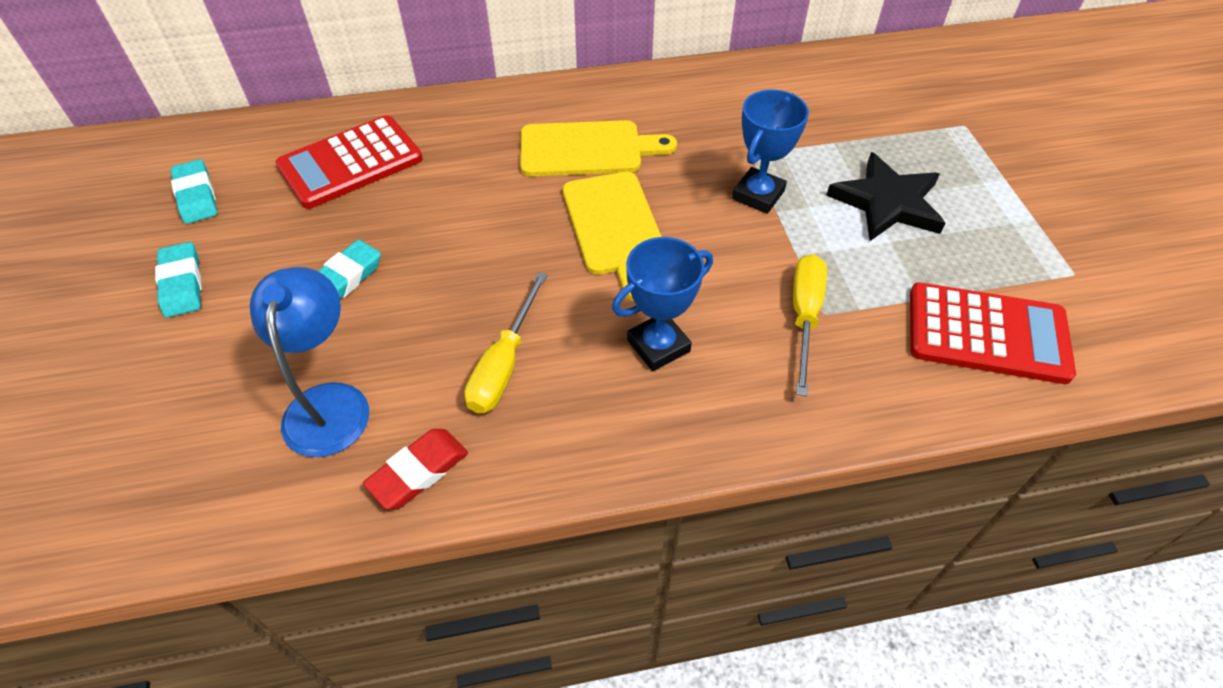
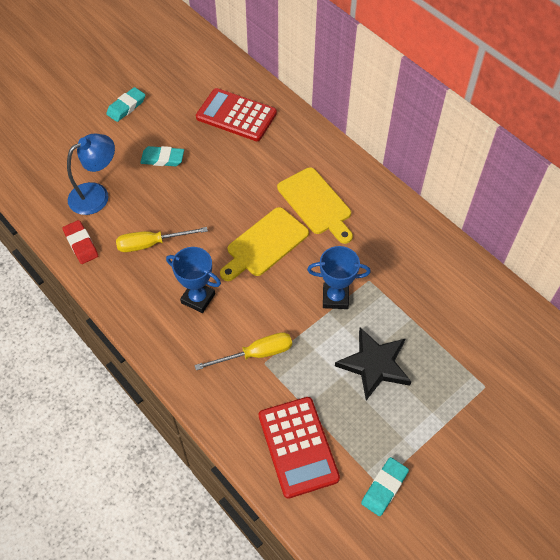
camera: 60 degrees right, 5 degrees up
(196, 196) = (177, 76): turquoise eraser -> turquoise eraser (384, 487)
(418, 471) = (81, 244): red eraser -> red eraser turned 45 degrees clockwise

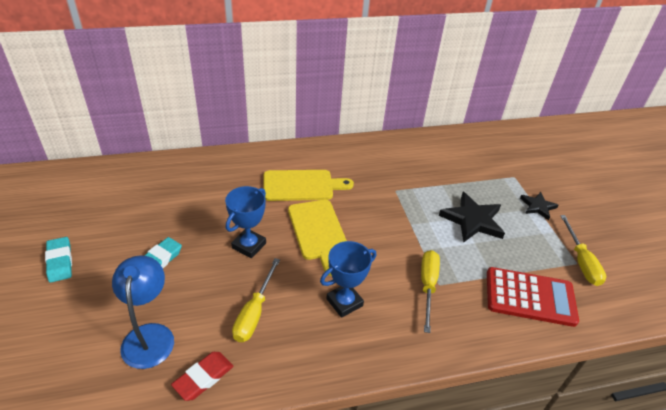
camera: 65 degrees left, 15 degrees down
(81, 244) = (203, 378): red eraser -> red eraser turned 45 degrees counterclockwise
(236, 115) = (162, 190): red calculator -> none
(335, 298) = (400, 214): blue trophy -> blue trophy (249, 245)
(384, 487) = (581, 261): turquoise eraser -> yellow screwdriver
(447, 424) = (537, 207): none -> black star

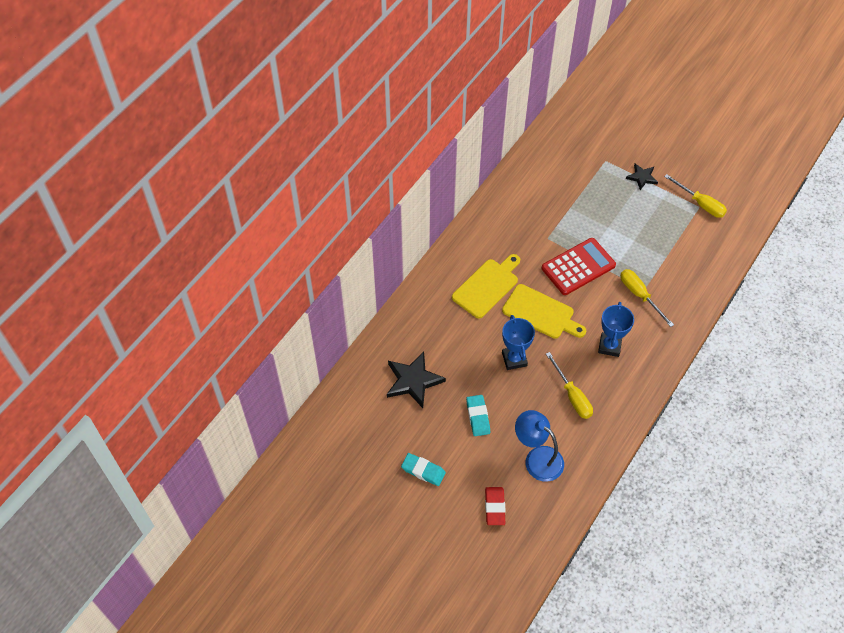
camera: 40 degrees left, 15 degrees up
(203, 378) = (593, 451): red eraser -> red eraser (495, 507)
(472, 220) = (616, 223): black star -> black star (413, 381)
(530, 297) = (696, 255): red calculator -> red calculator (578, 267)

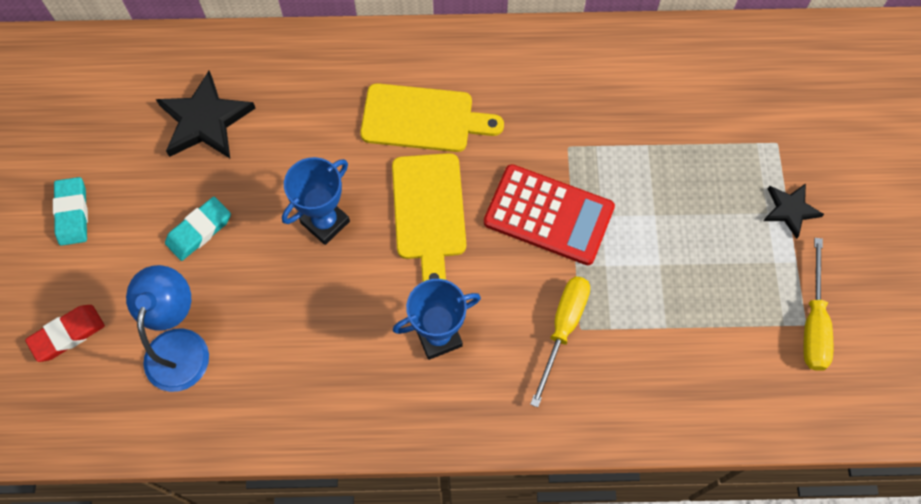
camera: 55 degrees right, 10 degrees up
(572, 396) = (315, 333): yellow screwdriver -> none

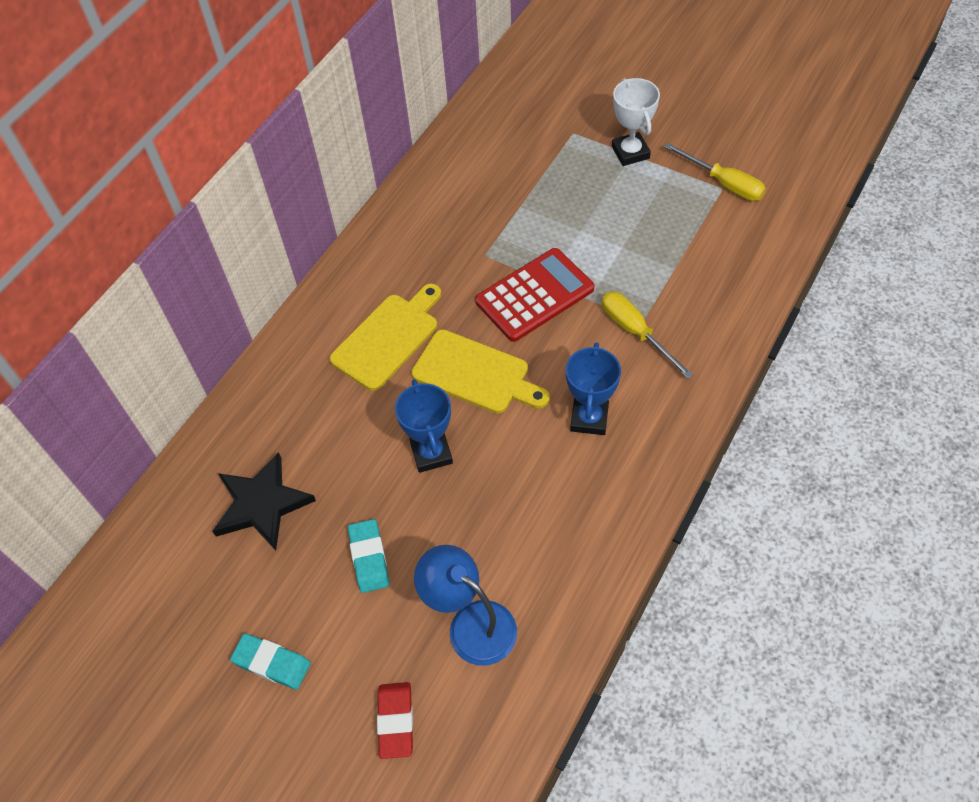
camera: 55 degrees left, 10 degrees down
(790, 210) = (630, 152): black star -> white trophy

